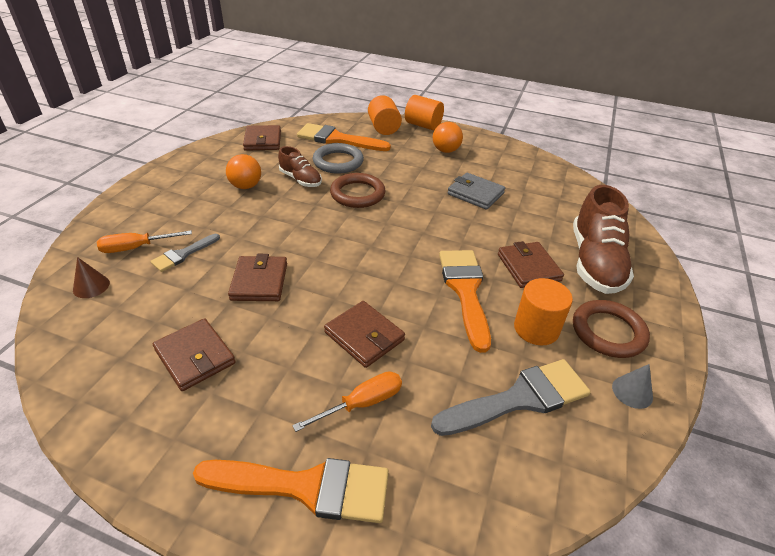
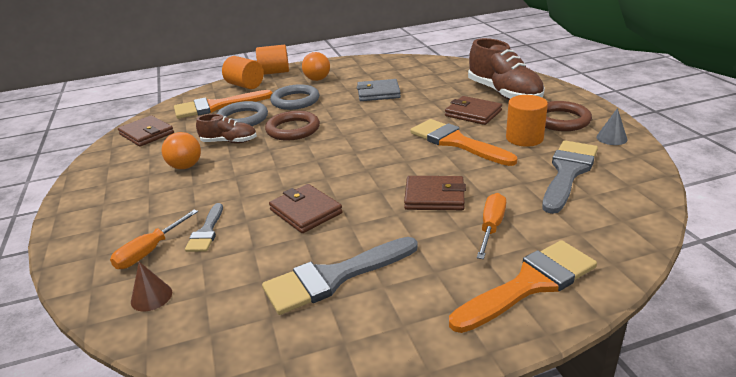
camera: 35 degrees left, 10 degrees down
(195, 357) = (334, 277): brown wallet -> grey brush
(398, 164) = (295, 101): none -> grey ring

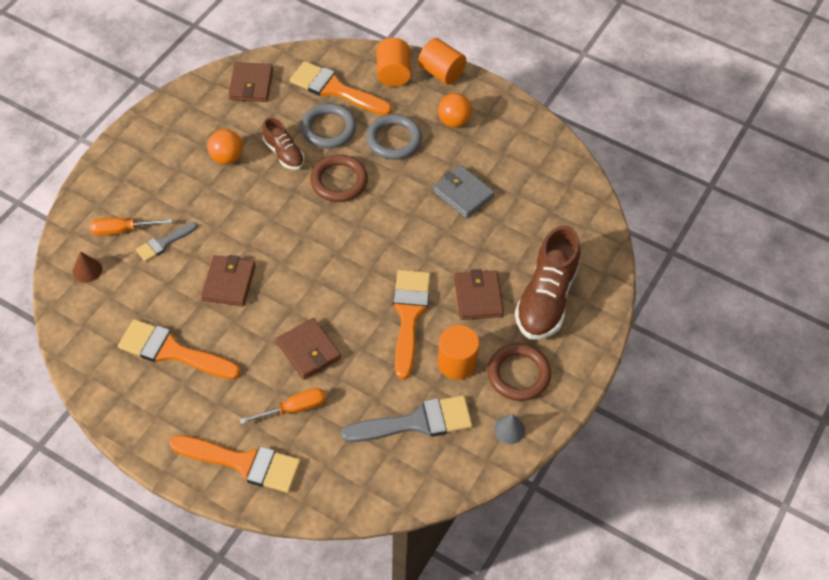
camera: 45 degrees right, 25 degrees up
(334, 277) = (172, 351): grey brush -> orange brush

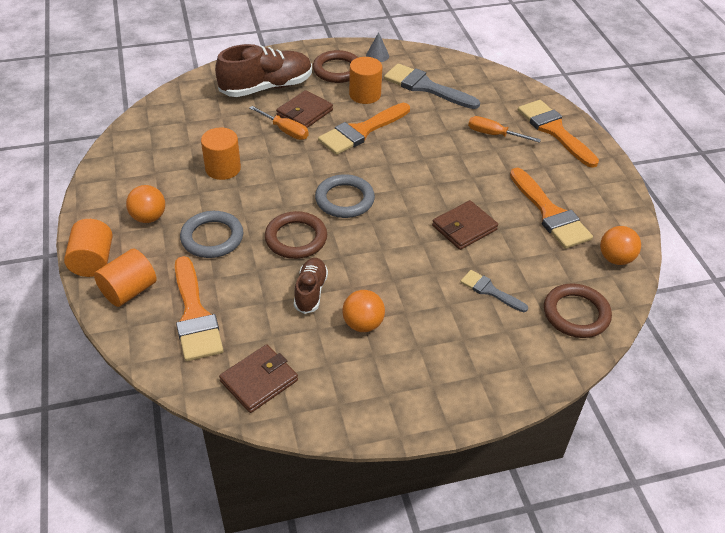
camera: 135 degrees left, 10 degrees down
(87, 270) = (576, 314): brown cone -> brown ring
(87, 344) = (615, 258): none -> orange ball
(122, 230) = (518, 326): orange screwdriver -> orange screwdriver (285, 131)
(163, 243) = (490, 291): grey brush -> grey brush turned 150 degrees counterclockwise
(308, 350) = (450, 155): brown wallet -> none
(328, 129) = (248, 285): grey ring -> grey ring (344, 199)
(463, 194) = (223, 168): grey wallet -> orange cylinder

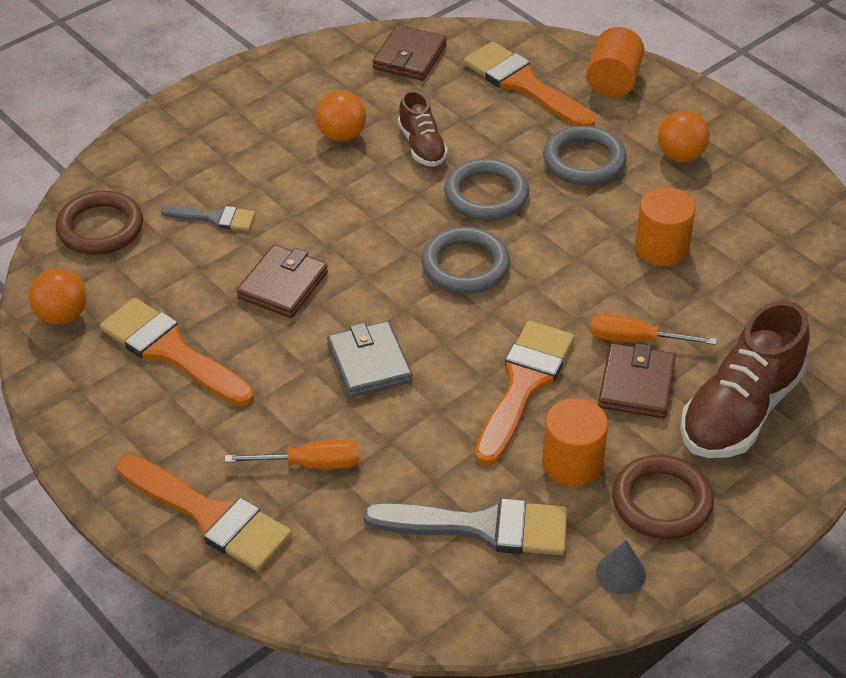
camera: 155 degrees right, 0 degrees up
(93, 261) = (684, 93): orange cylinder -> none
(296, 238) = (486, 195): brown ring -> grey ring
(436, 168) = (369, 363): none -> grey wallet

